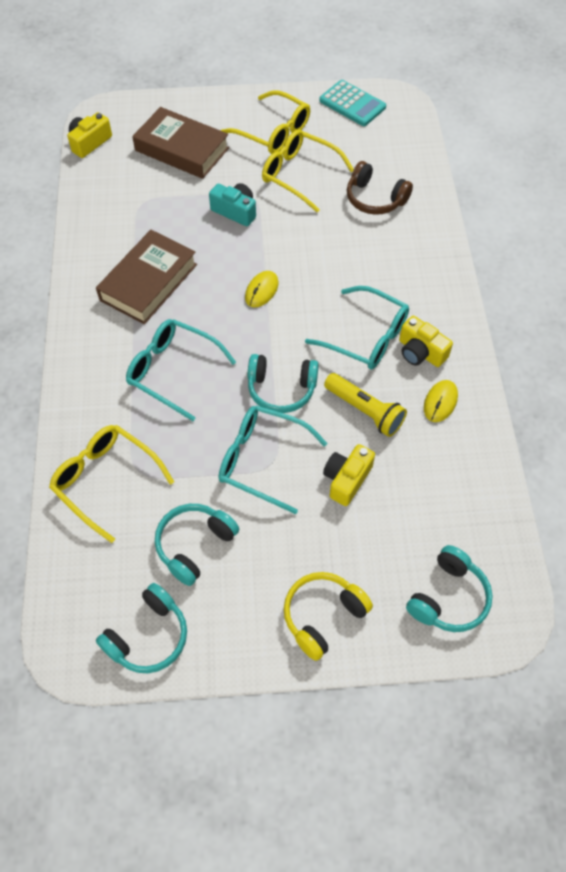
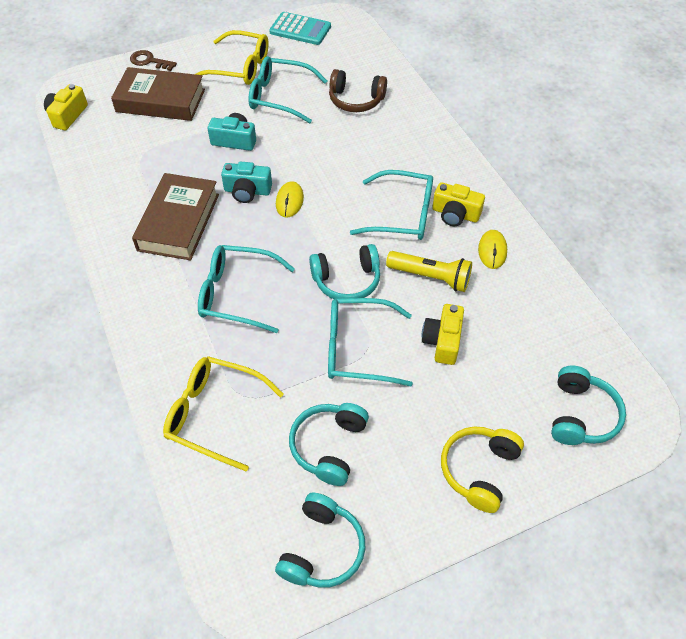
camera: 20 degrees left, 5 degrees down
(188, 103) = (149, 61): none -> brown key
(225, 268) = (247, 191): none -> turquoise camera
(299, 175) = (280, 97): yellow glasses -> turquoise glasses

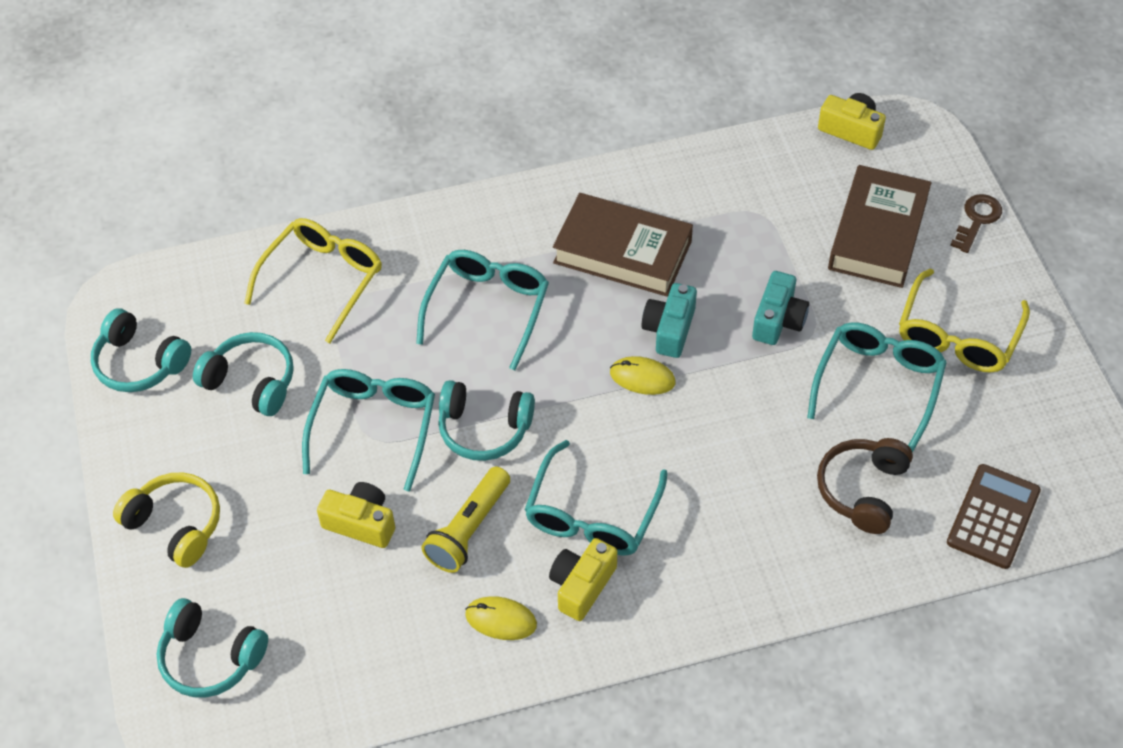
camera: 100 degrees right, 0 degrees up
(300, 29) = (1066, 430): turquoise calculator -> none
(347, 280) = (484, 429): turquoise headphones -> turquoise headphones turned 75 degrees counterclockwise
(362, 53) = (993, 517): none -> brown calculator

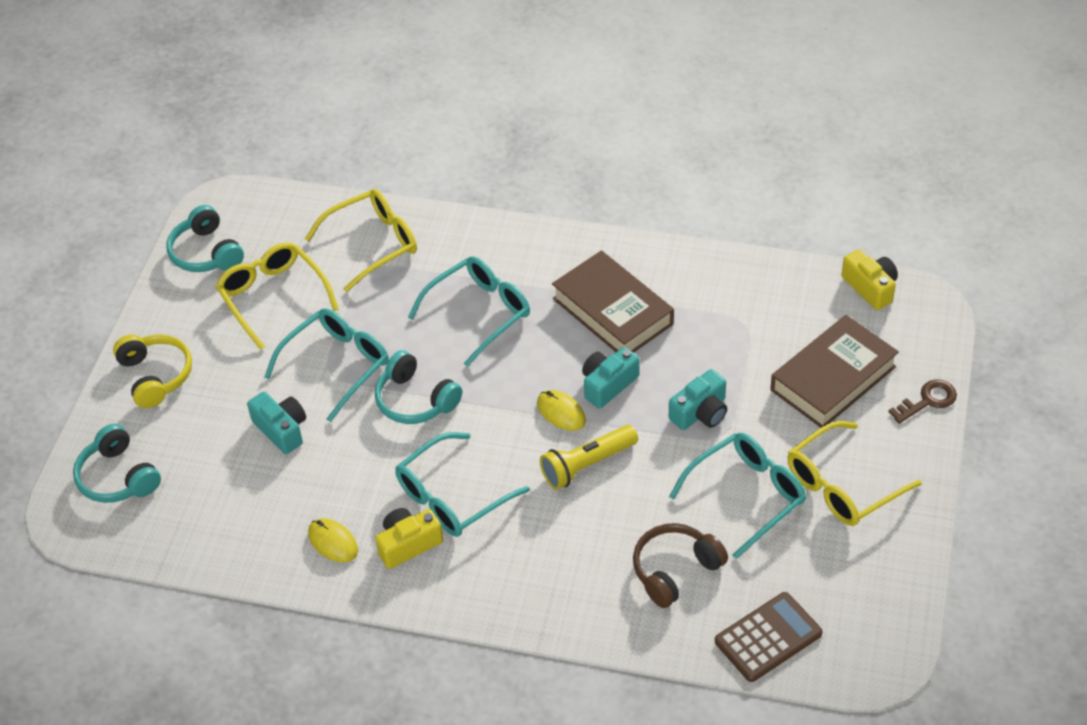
camera: 30 degrees right, 5 degrees down
(251, 382) = (273, 297): turquoise headphones -> yellow glasses
(361, 523) = (281, 429): yellow camera -> turquoise camera
(469, 529) = (354, 467): yellow flashlight -> yellow flashlight (587, 465)

